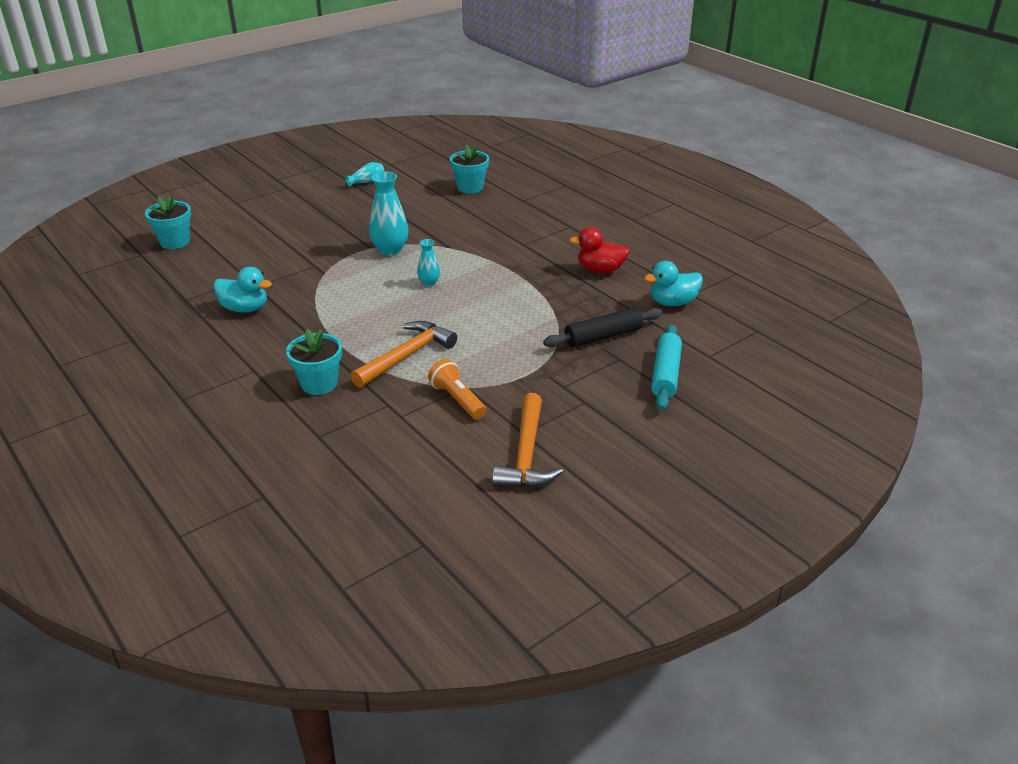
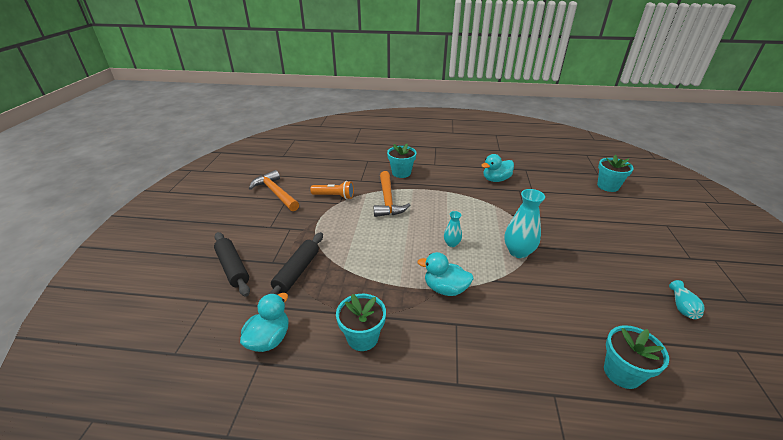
camera: 135 degrees right, 0 degrees up
(495, 262) = (445, 289): none -> turquoise duck
(600, 270) = (362, 337): red duck -> turquoise flower pot
(665, 374) = (233, 268): turquoise rolling pin -> black rolling pin

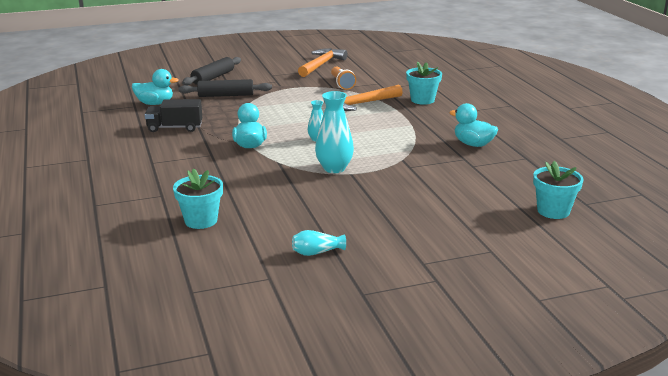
camera: 65 degrees right, 10 degrees down
(362, 337) = (175, 128): turquoise flower pot -> black truck

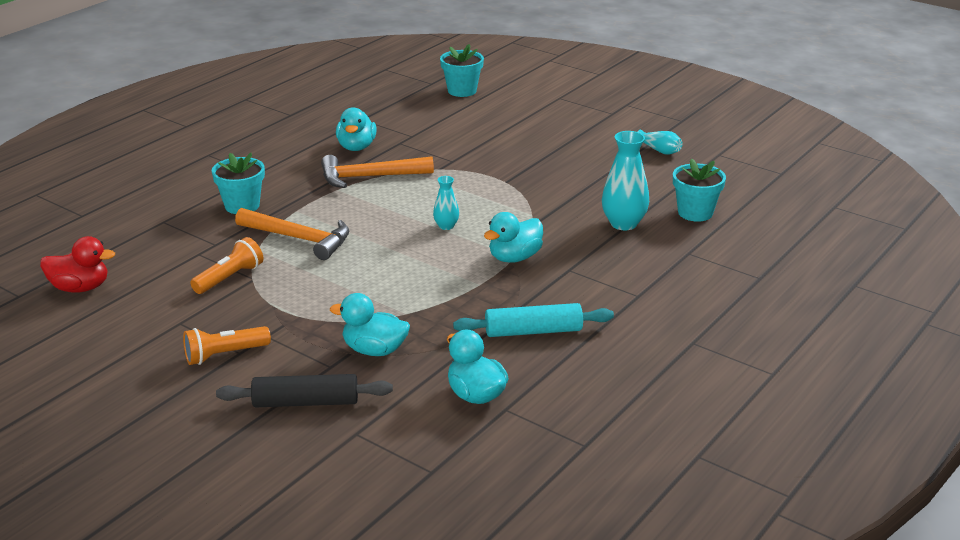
camera: 125 degrees left, 5 degrees up
(175, 128) = (533, 331): black truck -> turquoise rolling pin
(226, 95) = (374, 350): black rolling pin -> turquoise duck
(274, 72) = (224, 355): none -> orange flashlight
(321, 65) = (144, 329): orange hammer -> orange hammer (369, 177)
(334, 168) = (506, 193): turquoise vase -> turquoise vase (623, 224)
(378, 60) = (80, 288): none -> red duck

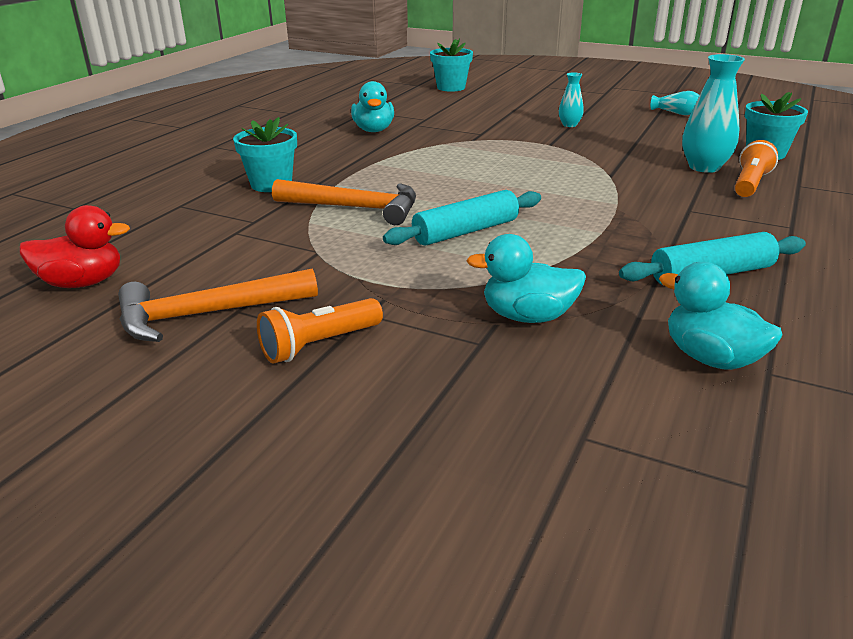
camera: 10 degrees left, 0 degrees up
(229, 278) = (286, 253): orange flashlight -> orange flashlight (750, 184)
(306, 402) = (475, 398): black rolling pin -> none
(369, 177) = (402, 151): orange hammer -> orange hammer (206, 314)
(374, 272) = (466, 231): none -> turquoise rolling pin
(446, 226) = (517, 184): turquoise vase -> turquoise vase (569, 125)
(514, 258) = (618, 204): turquoise duck -> none

